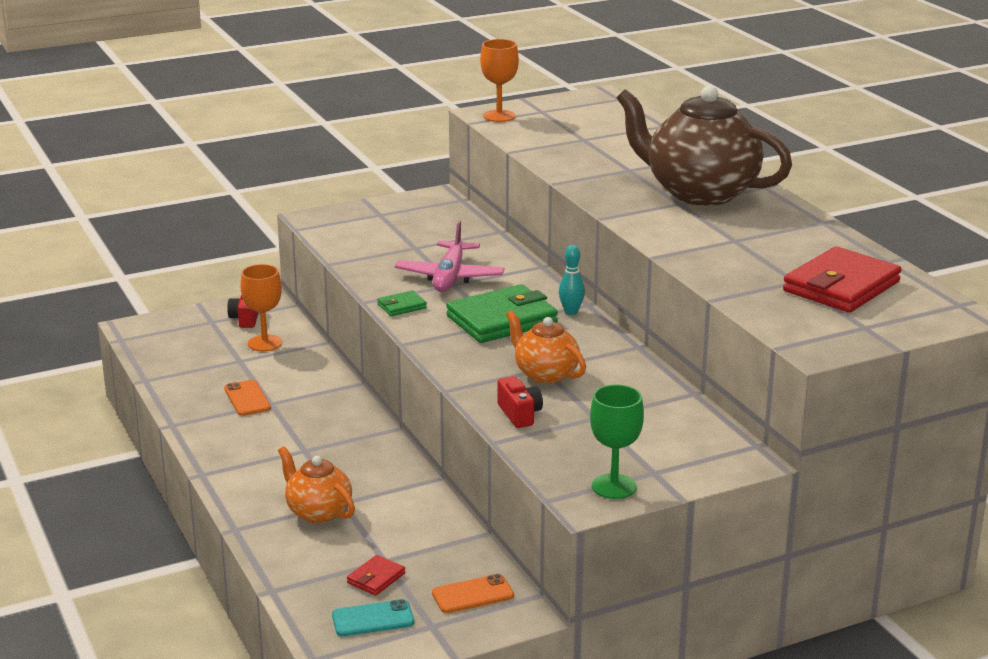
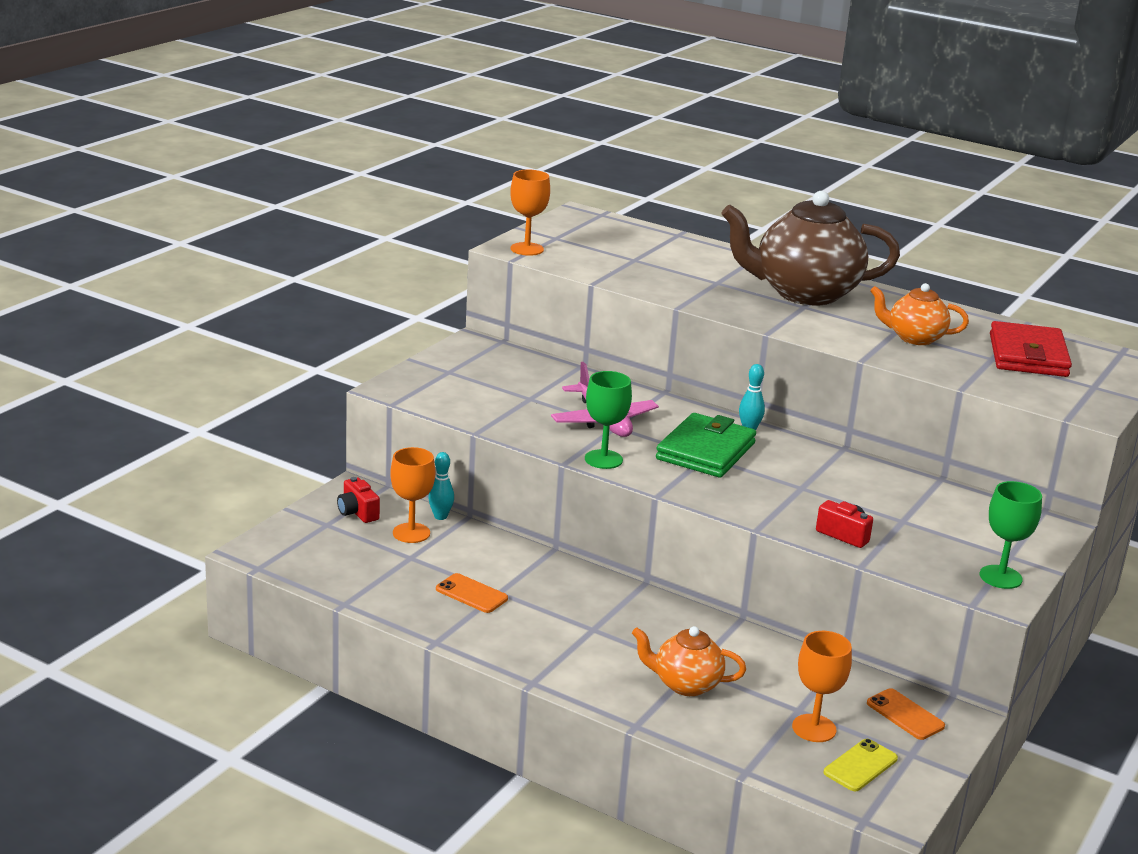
camera: 35 degrees left, 0 degrees up
(304, 337) = (440, 516): none -> turquoise bowling pin
(373, 619) = (860, 766): turquoise phone -> yellow phone
(376, 578) = (814, 728): red wallet -> orange goblet
(401, 306) = (603, 459): green wallet -> green goblet
(472, 594) = (905, 715): orange phone -> orange phone turned 75 degrees counterclockwise
(545, 374) = (811, 492): orange teapot -> orange teapot (914, 338)

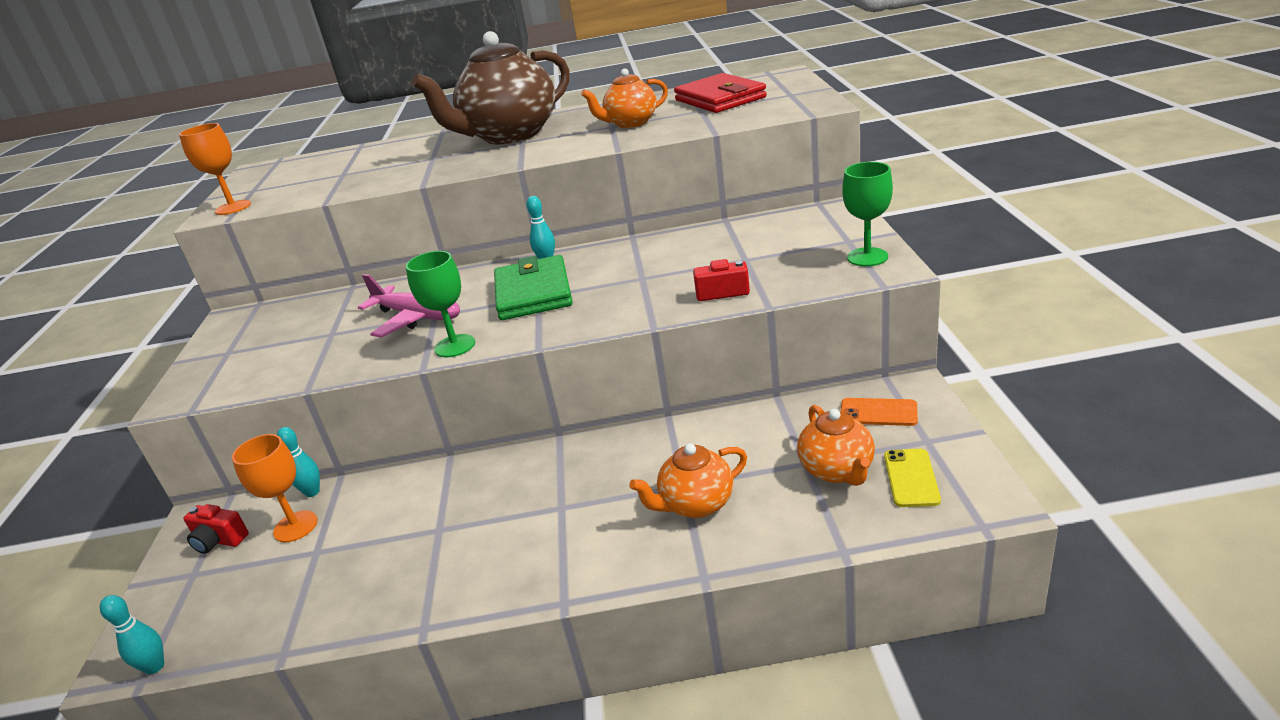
camera: 30 degrees left, 5 degrees up
(269, 565) = (155, 667): none -> turquoise bowling pin
(471, 594) = (413, 549): orange phone -> none
(814, 728) = (837, 471): orange goblet -> orange teapot

